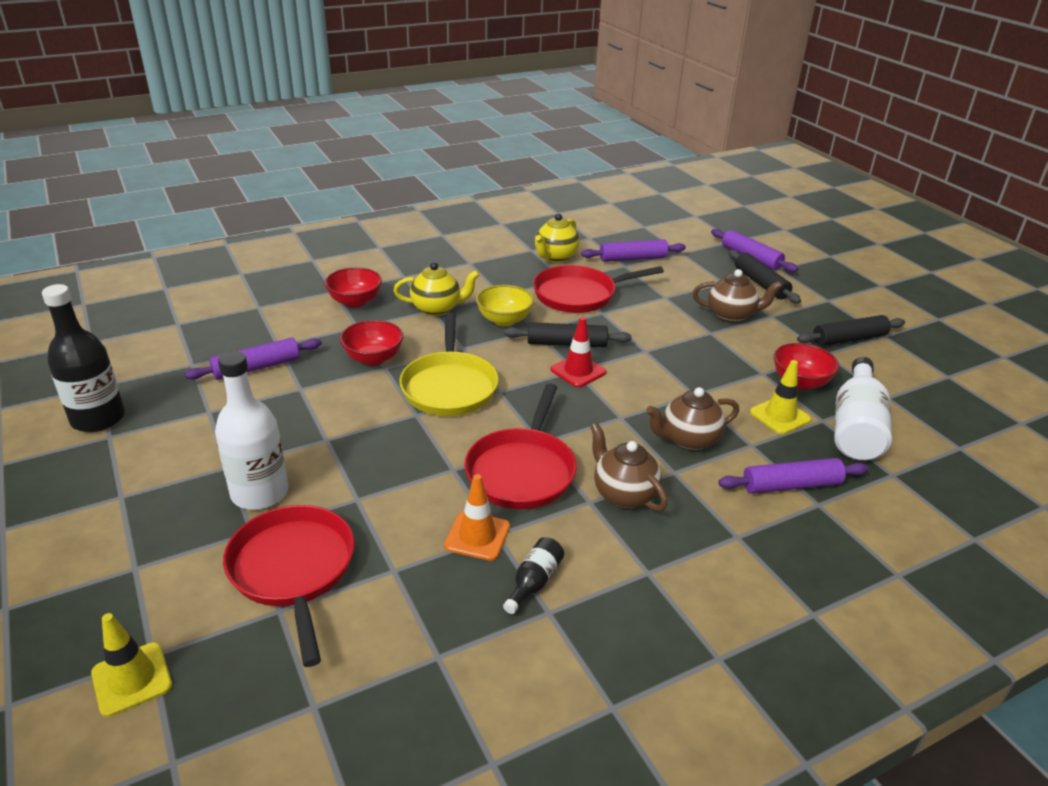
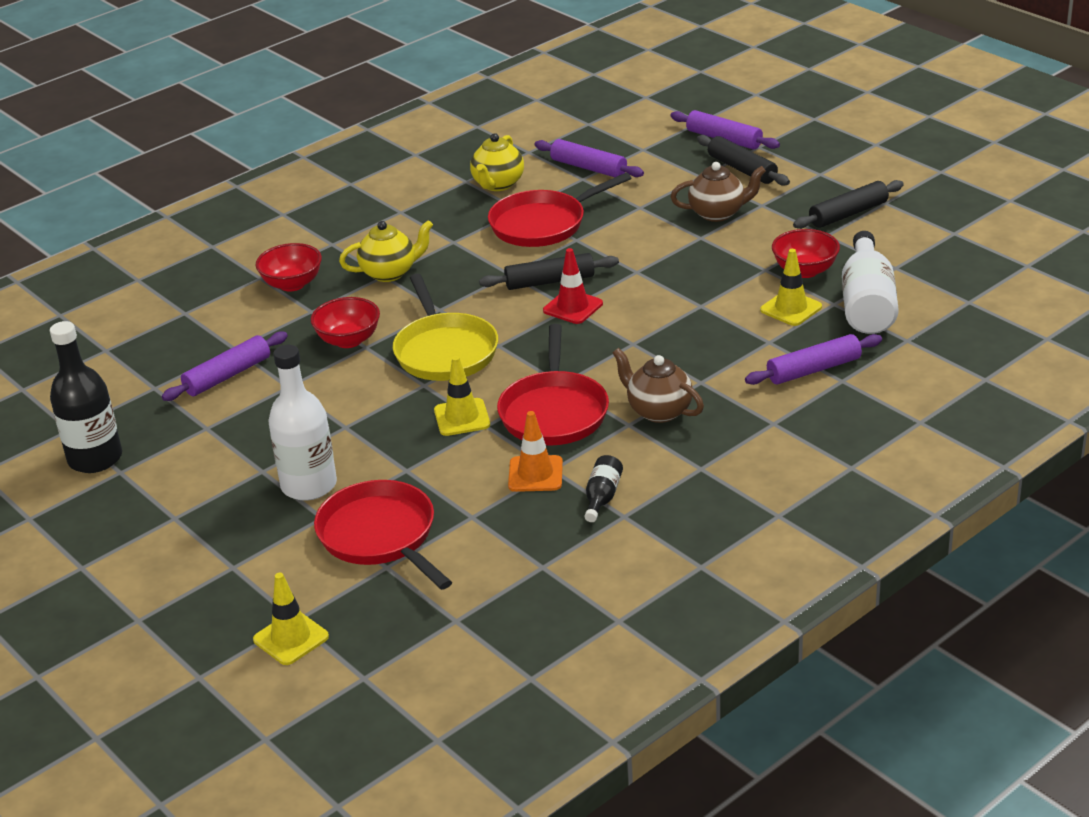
camera: 10 degrees left, 0 degrees up
(434, 456) = (462, 417): none -> yellow traffic cone
(504, 320) = (471, 270): yellow bowl -> none
(633, 258) = (588, 168): purple rolling pin -> purple rolling pin turned 60 degrees clockwise
(688, 440) = (706, 350): brown teapot -> none

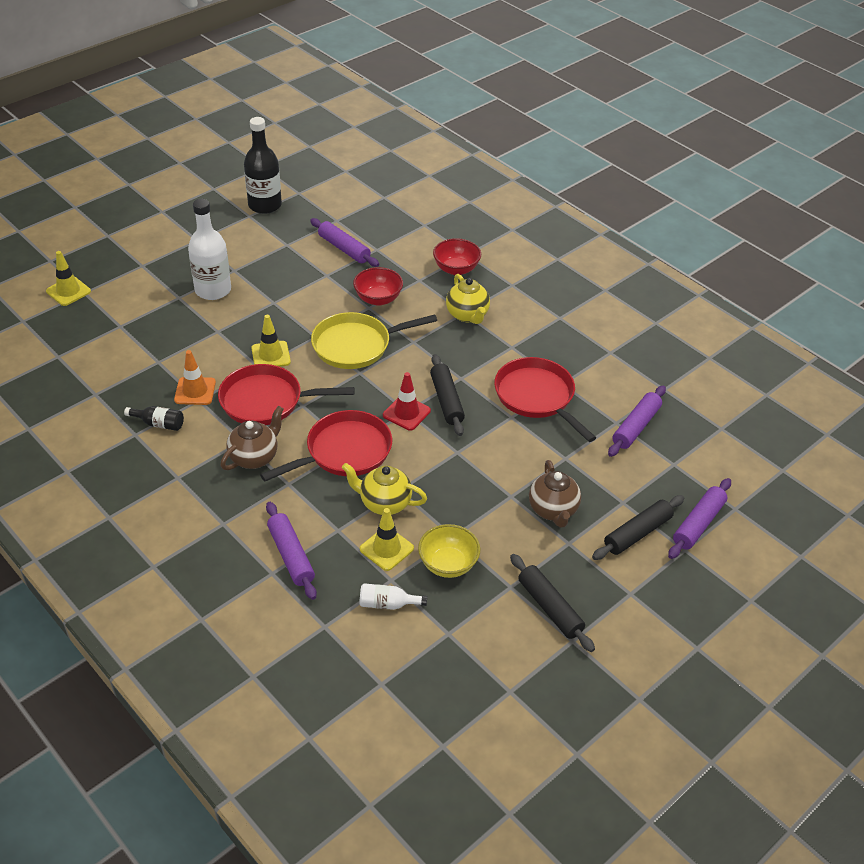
camera: 85 degrees right, 10 degrees up
(380, 536) = (151, 322): red pan -> red pan (344, 452)
(498, 184) = (604, 371): yellow teapot -> yellow teapot (384, 503)
(805, 270) = (448, 564): red bowl -> yellow bowl
(867, 303) = (387, 604): white bottle -> white bottle, size x0.49

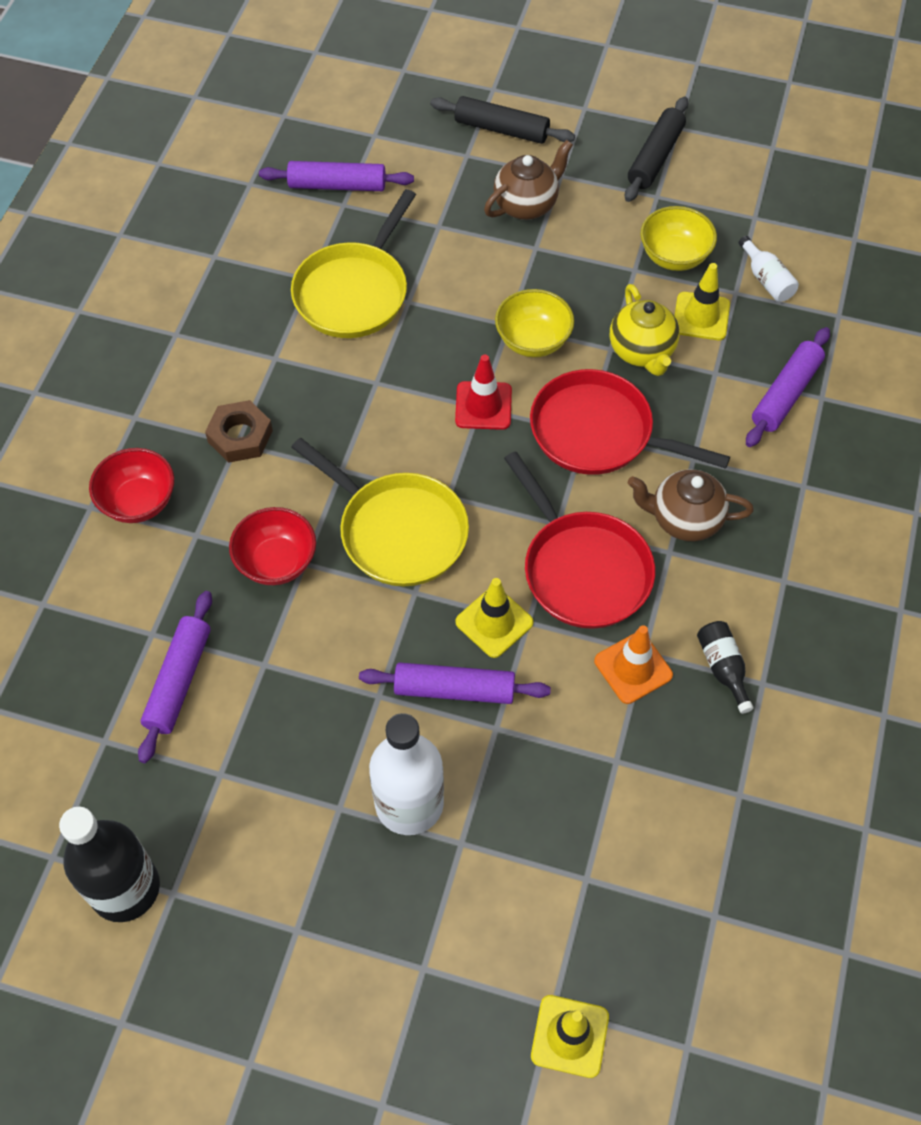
camera: 120 degrees left, 15 degrees up
(435, 457) = (533, 340): none -> yellow bowl
(446, 400) = (429, 377): black rolling pin -> none
(467, 315) = (240, 436): yellow teapot -> brown nut
(537, 397) = (354, 292): red pan -> yellow pan
(698, 524) = (449, 89): purple rolling pin -> purple rolling pin (454, 689)

